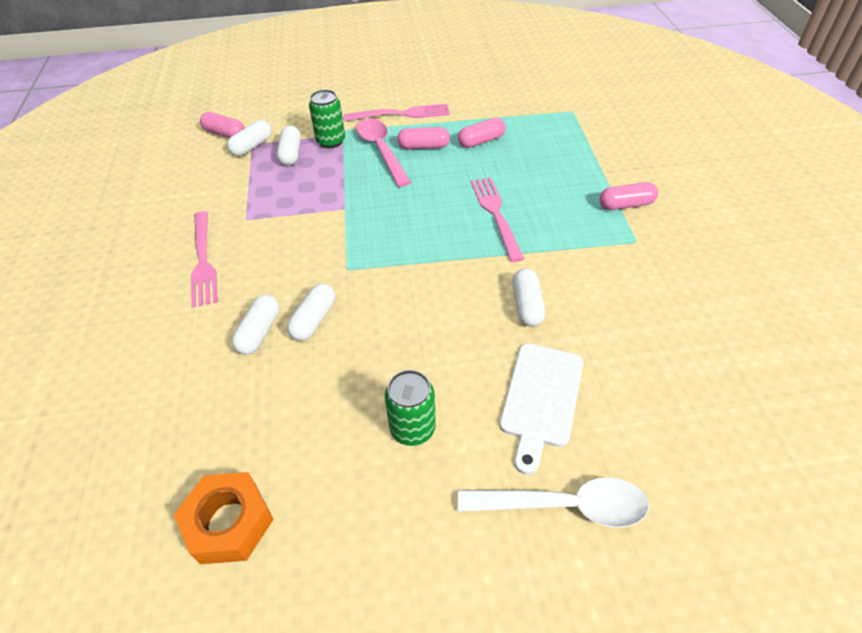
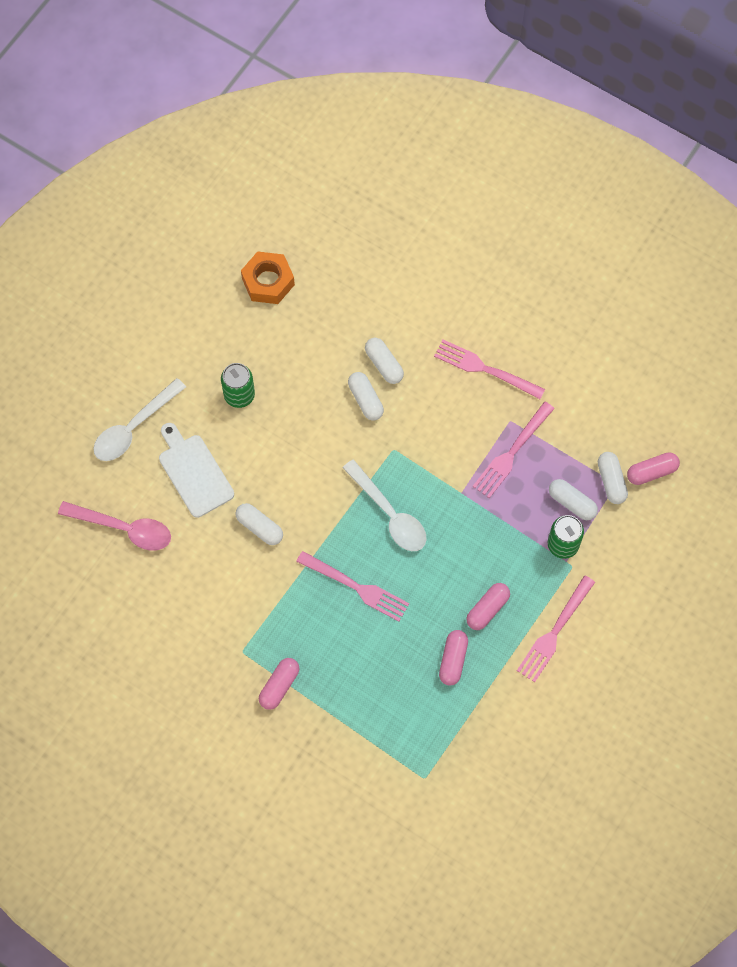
camera: 130 degrees right, 20 degrees up
(276, 202) = (512, 452): none -> pink fork
(381, 150) = (513, 573): pink spoon -> pink spoon (124, 529)
(411, 234) = (390, 514): none -> white spoon

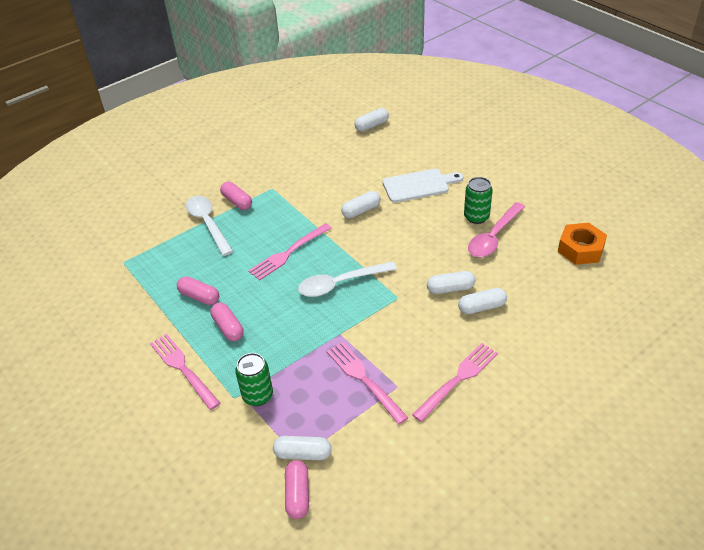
camera: 110 degrees right, 25 degrees down
(124, 529) = (388, 149): pink spoon -> pink spoon (493, 237)
(133, 428) = (465, 162): white spoon -> white spoon (208, 223)
(572, 503) = (295, 414): white capsule -> white capsule (372, 126)

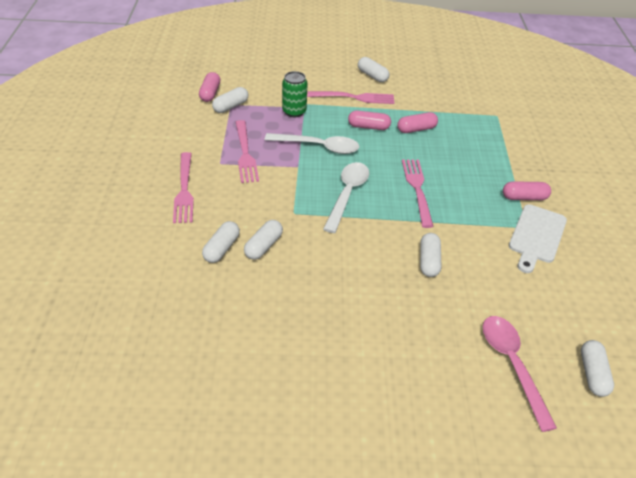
camera: 125 degrees right, 0 degrees up
(121, 383) = (372, 76): none -> white capsule
(208, 223) = (506, 169): white spoon -> white spoon (319, 147)
(297, 495) = (210, 93): pink capsule -> pink capsule turned 60 degrees clockwise
(364, 379) = (245, 153): pink fork -> pink fork turned 75 degrees clockwise
(419, 185) = (426, 329): white cutting board -> white cutting board (536, 236)
(476, 217) = (326, 334): green can -> none
(493, 237) = (284, 322): pink spoon -> pink spoon (512, 364)
(580, 249) = (187, 373): orange nut -> none

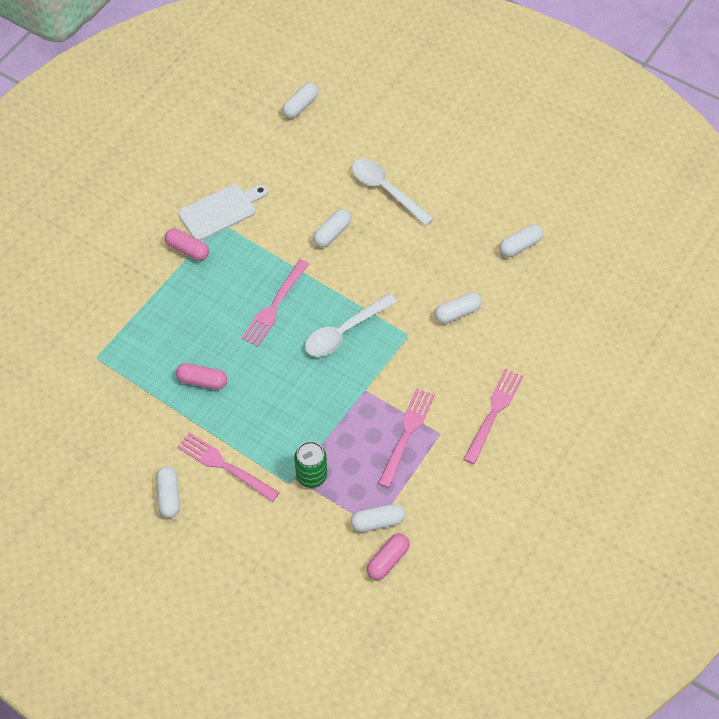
camera: 145 degrees left, 15 degrees up
(221, 248) = (494, 327): white capsule -> white capsule (520, 246)
(319, 147) = (325, 406): white spoon -> white spoon (386, 190)
(368, 127) = (249, 410): pink capsule -> none
(512, 364) = (347, 136): pink spoon -> none

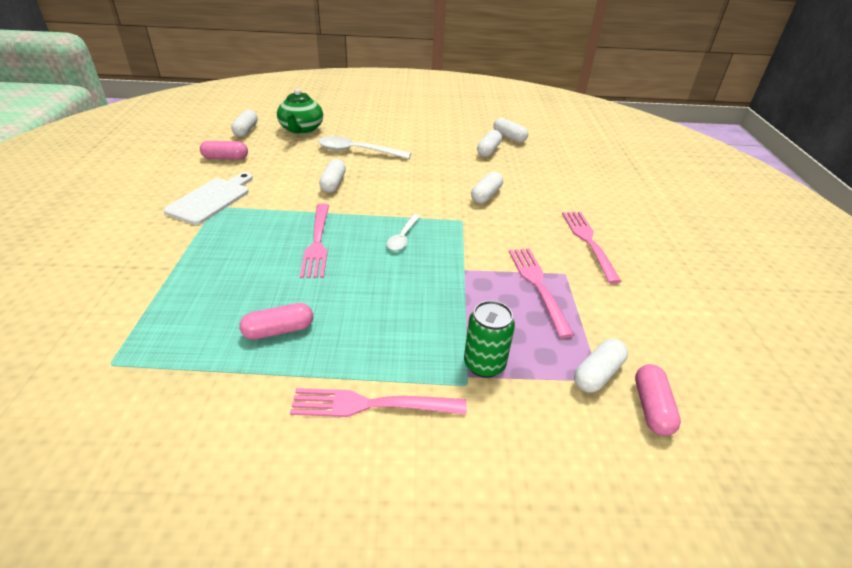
camera: 35 degrees left, 20 degrees down
(169, 496) = (317, 484): white capsule -> white capsule (509, 137)
(187, 250) = (190, 233): pink capsule -> pink capsule (225, 158)
(344, 332) = (403, 237): white spoon -> white spoon, size x0.59
(354, 126) = (301, 129): none -> green teapot

